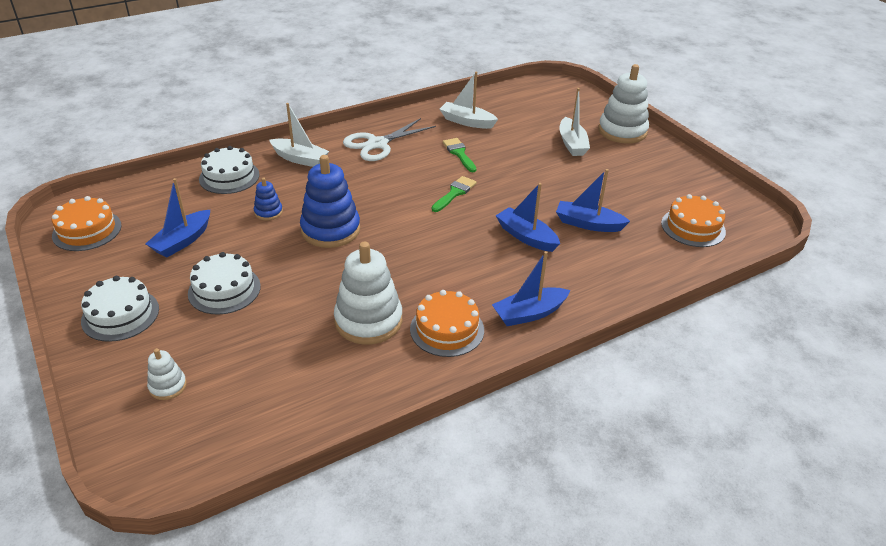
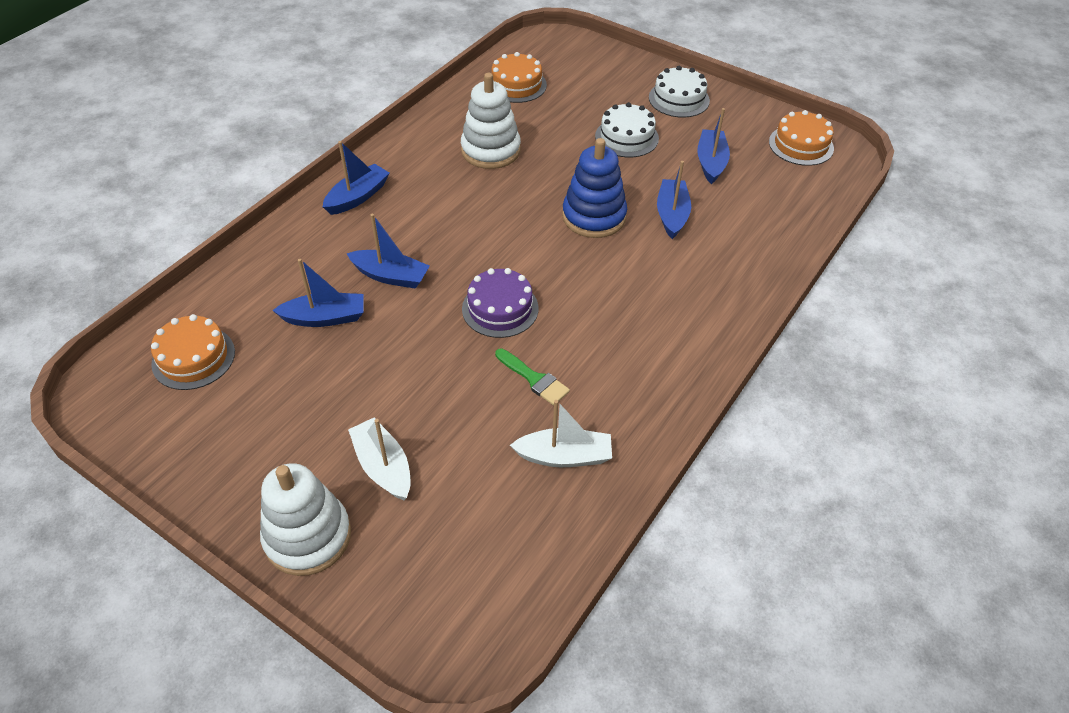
camera: 155 degrees right, 10 degrees up
(168, 386) = (591, 74): white stacking toy -> none
(229, 177) = (759, 241): white cake -> none
(268, 212) = (672, 215): blue stacking toy -> blue boat
(300, 159) = (716, 294): white boat -> none
(377, 144) = (651, 355): white scissors -> none
(447, 329) = (422, 163): orange cake -> orange cake (516, 85)
(455, 193) = (500, 308): green brush -> purple cake

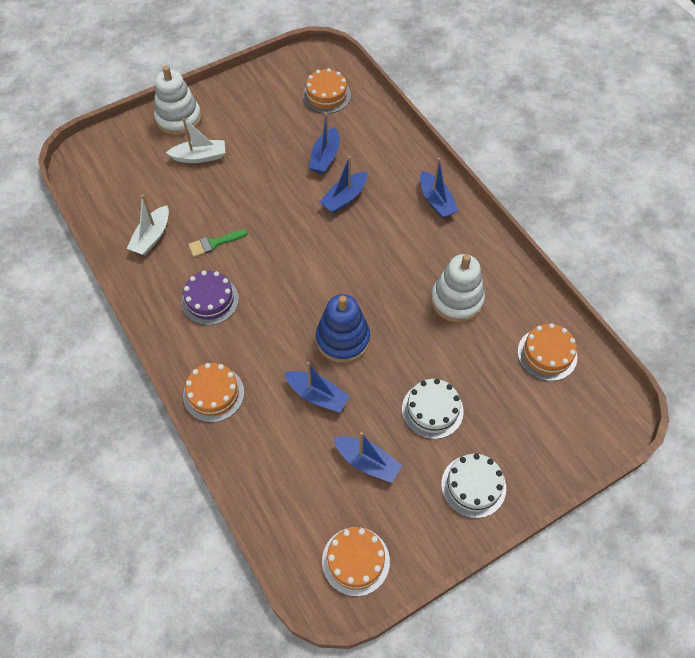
camera: 115 degrees right, 10 degrees up
(500, 308) = (282, 246): purple cake -> purple cake (210, 300)
(734, 294) = (213, 394): none -> orange cake

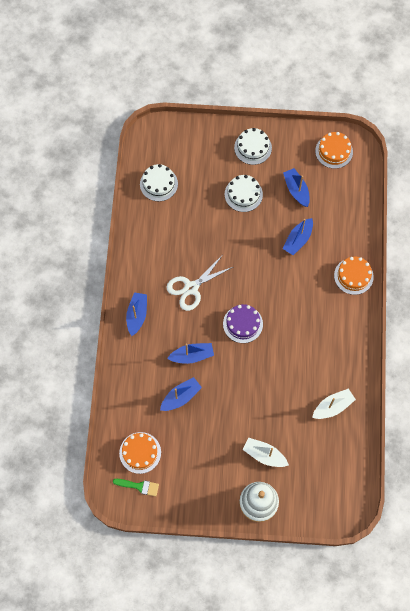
camera: 145 degrees left, 10 degrees up
(210, 300) = (322, 336): purple cake -> purple cake (243, 324)
(214, 243) = (296, 375): green brush -> green brush (139, 486)
(317, 395) = (298, 240): blue boat -> blue boat turned 120 degrees counterclockwise
(343, 339) = (262, 262): blue stacking toy -> none
(402, 261) = (191, 288): none -> white scissors
(456, 300) = (180, 244): white stacking toy -> none
(547, 354) = (158, 184): orange cake -> white cake

